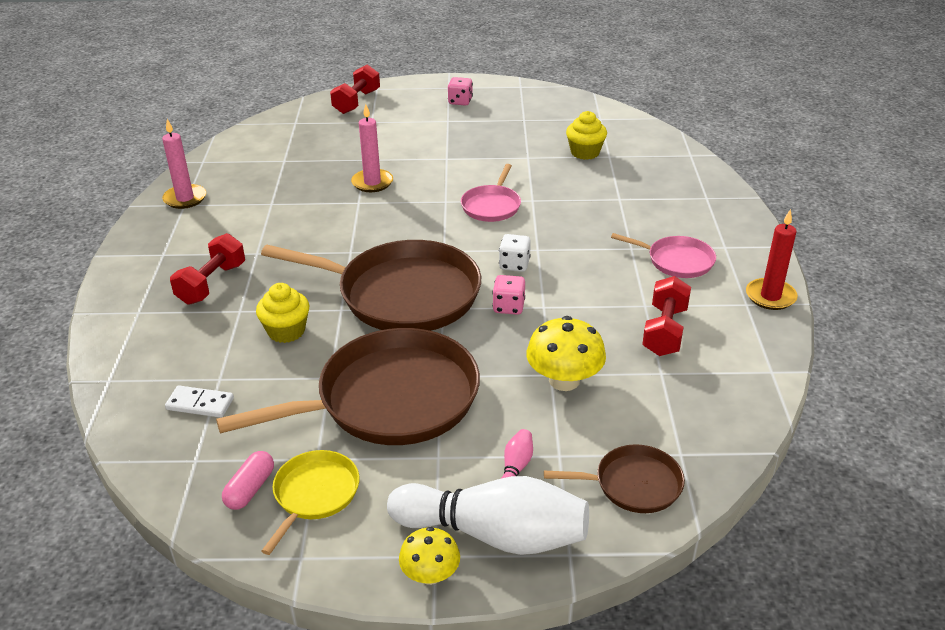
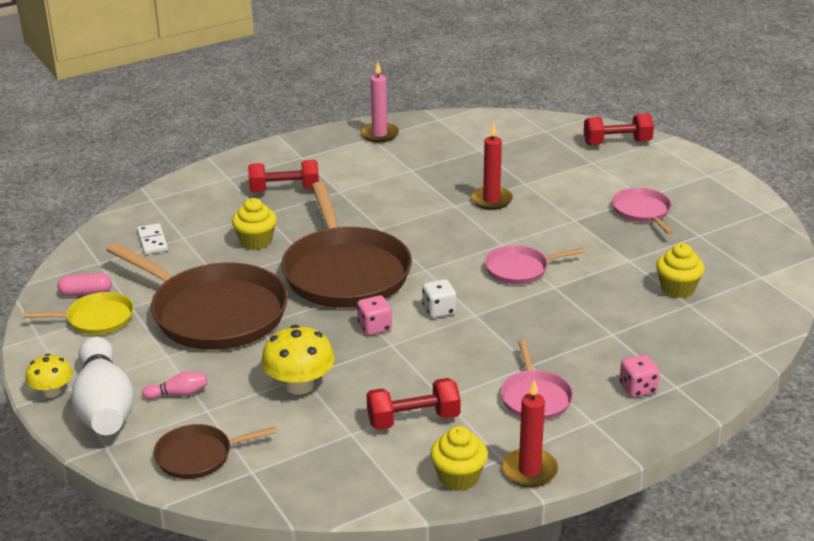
camera: 60 degrees right, 5 degrees down
(372, 183) = (491, 200): pink candle -> red candle
(460, 101) = (688, 190): pink dice -> pink dice (637, 388)
(468, 128) = (642, 212): none -> pink pan
(633, 484) = (198, 456): brown pan -> brown pan turned 105 degrees clockwise
(759, 334) = (458, 477): none -> yellow cupcake

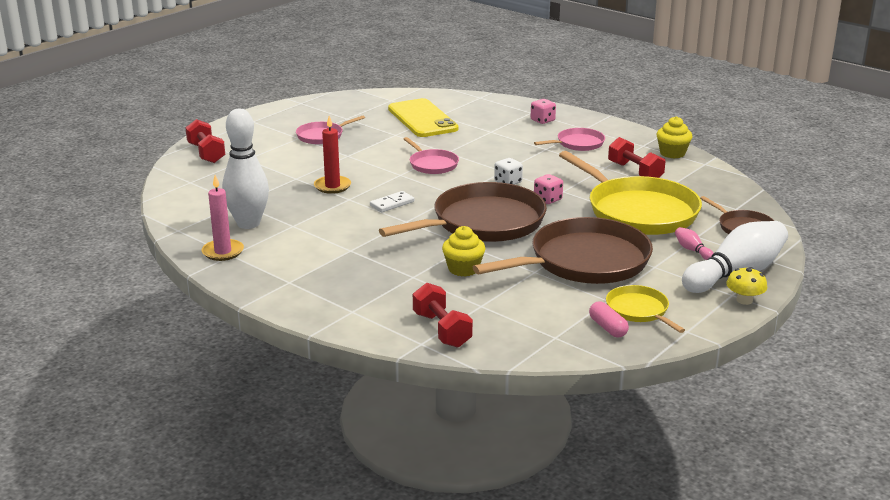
camera: 110 degrees left, 5 degrees down
(152, 241) = (499, 319): white domino -> white domino (392, 204)
(214, 313) = (584, 261): brown pan -> brown pan turned 45 degrees clockwise
(284, 190) = (362, 276): red dumbbell -> red dumbbell (442, 330)
(299, 385) = (638, 211): yellow mushroom -> yellow pan
(429, 150) = (248, 223): none -> white bowling pin
(529, 470) = (646, 138): red candle -> none
(677, 288) = (422, 119): yellow cupcake -> yellow phone

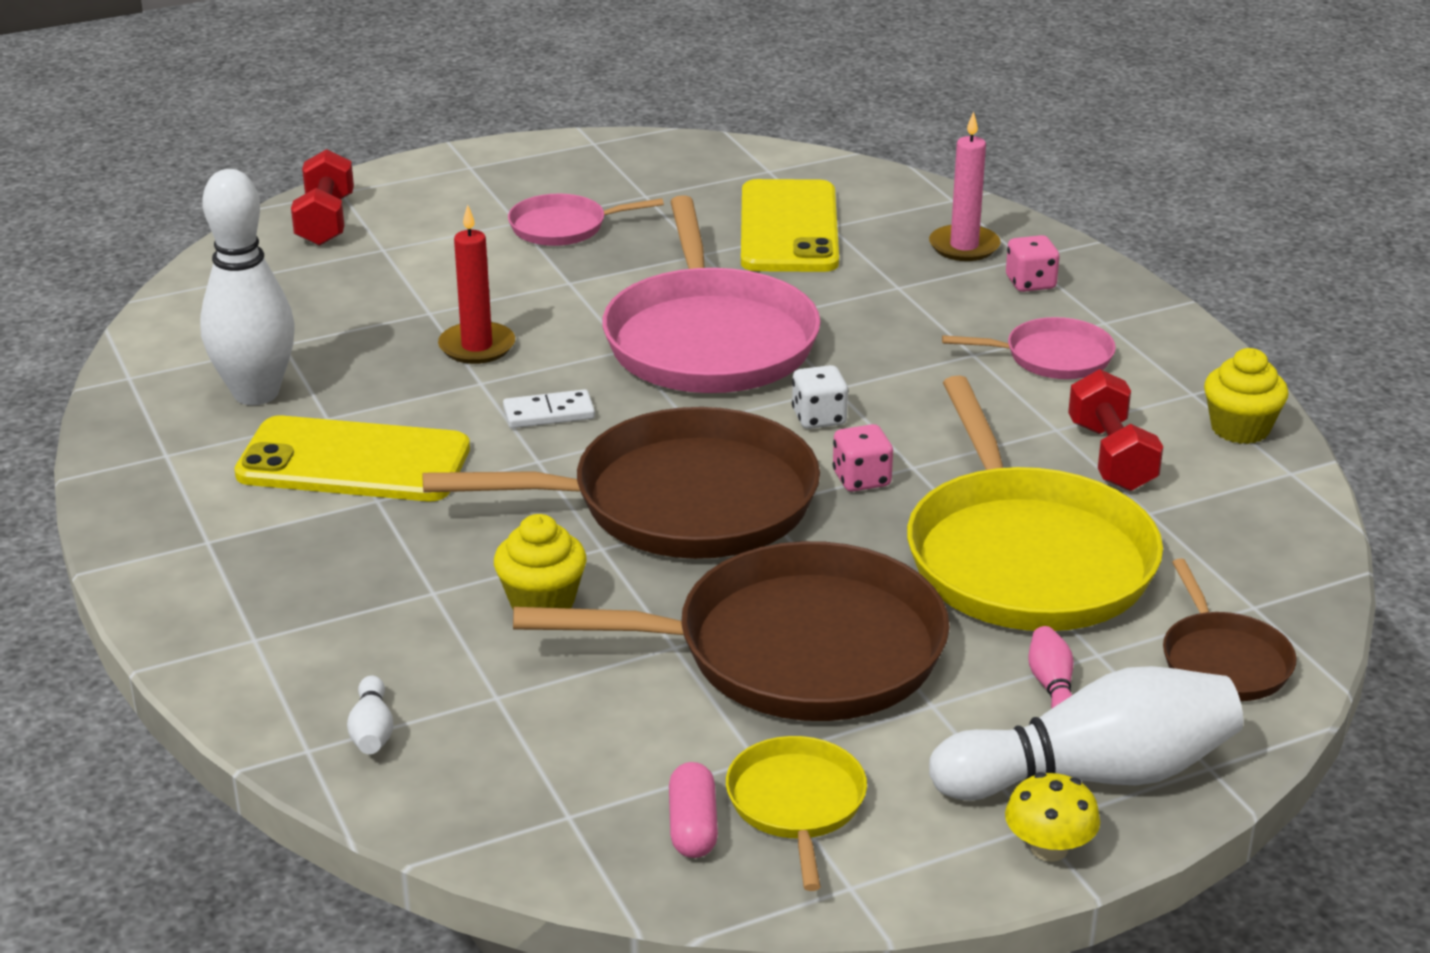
camera: 25 degrees right, 5 degrees up
(223, 252) = (158, 444): pink candle -> pink candle (964, 246)
(324, 239) = (354, 461): none -> yellow phone
(432, 164) = (709, 340): pink pan -> pink pan, size x2.05
(442, 330) = (372, 731): red dumbbell -> white bowling pin

